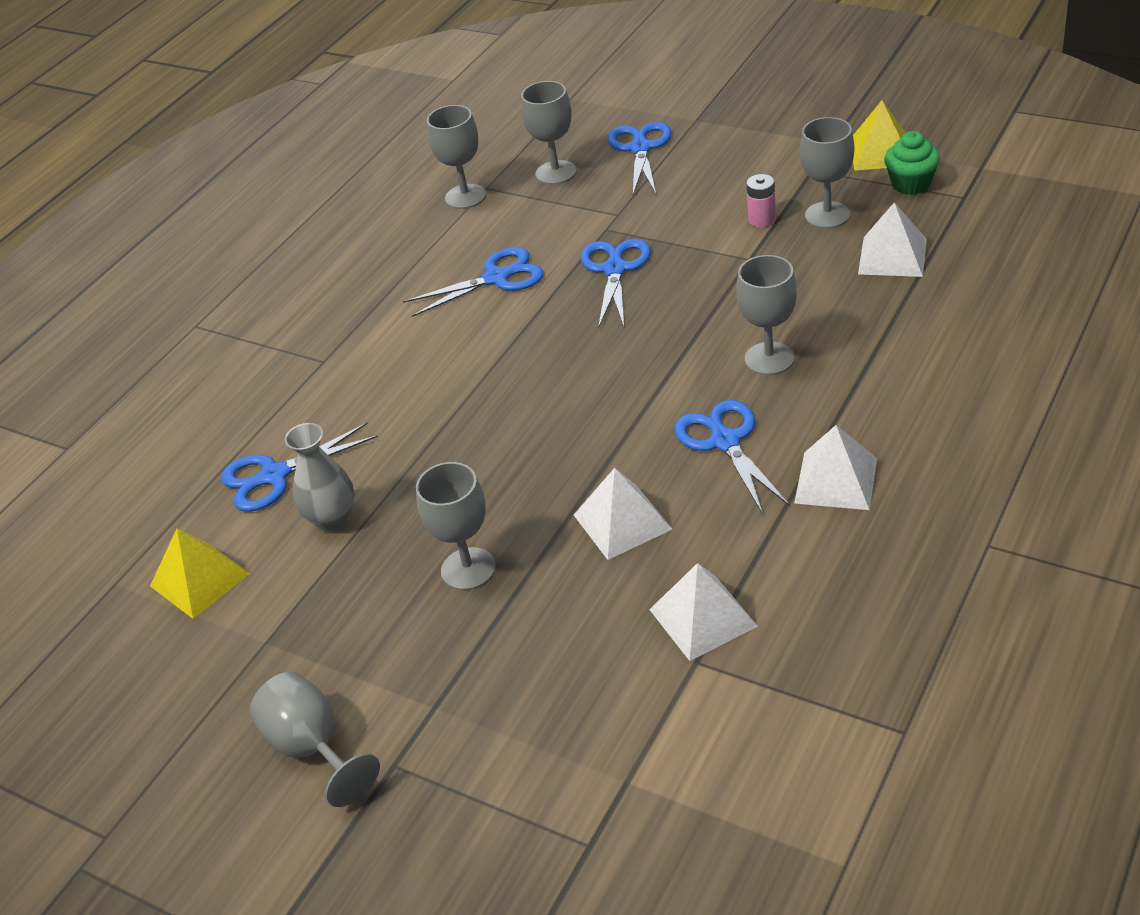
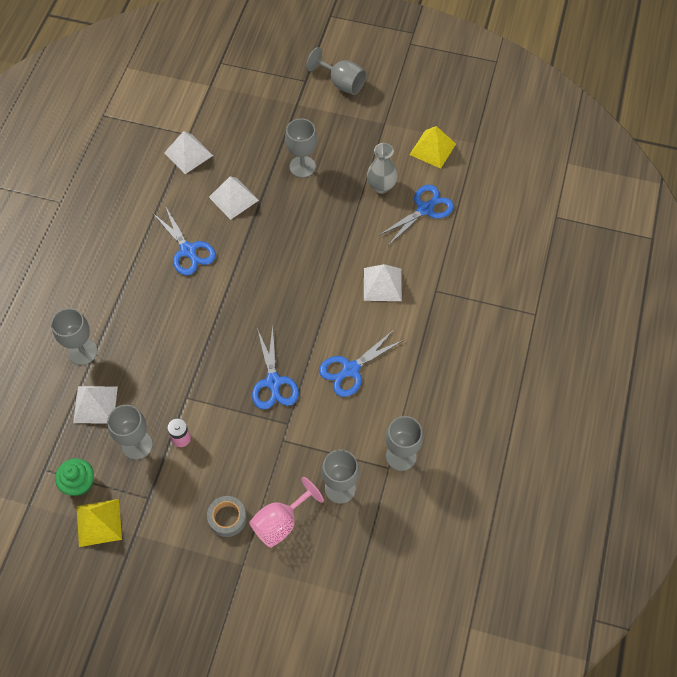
camera: 160 degrees right, 20 degrees up
(640, 148) = (281, 522): blue scissors -> pink goblet
(708, 153) = (227, 518): none -> grey tape
(769, 359) = (168, 311): grey goblet -> grey goblet (83, 352)
(835, 480) = (130, 231): white pyramid -> white pyramid (382, 284)

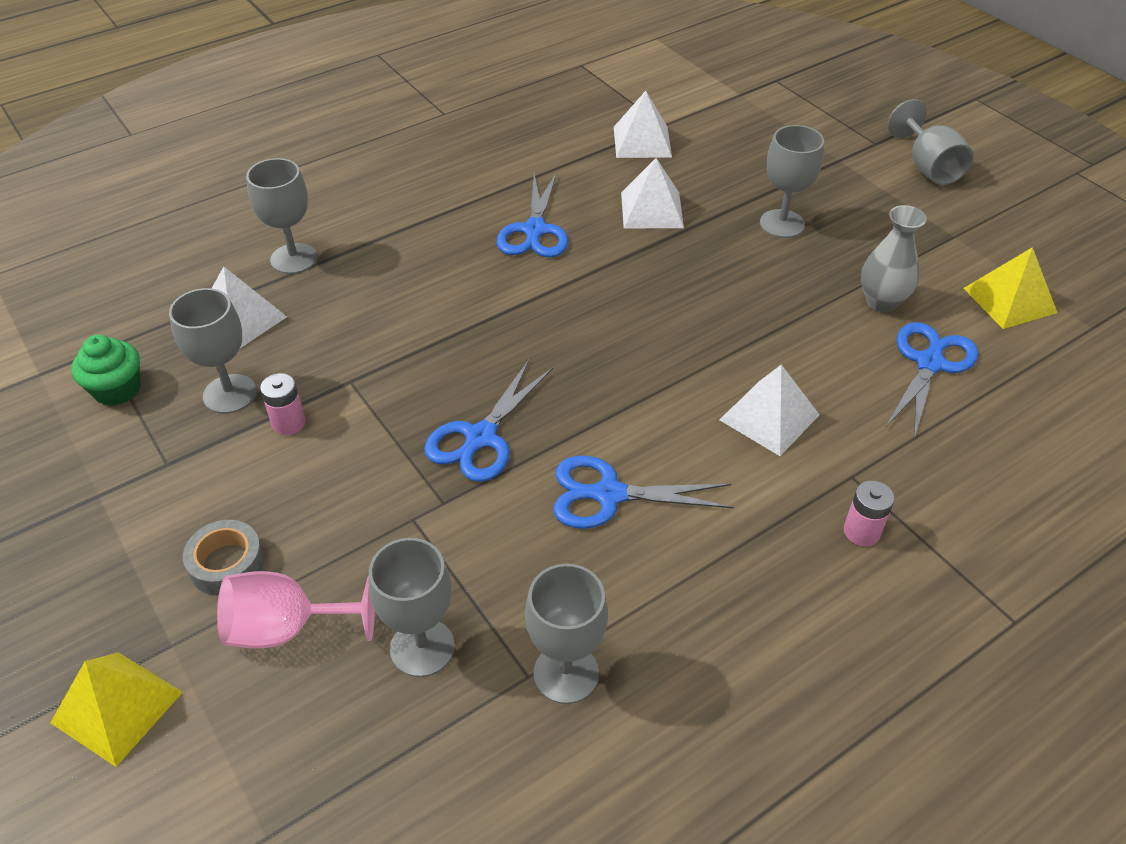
camera: 40 degrees right, 15 degrees down
(99, 522) = (80, 449): yellow pyramid -> yellow pyramid (116, 707)
(425, 209) = (929, 363): blue scissors -> blue scissors turned 60 degrees counterclockwise
(457, 314) = (861, 531): none -> pink battery

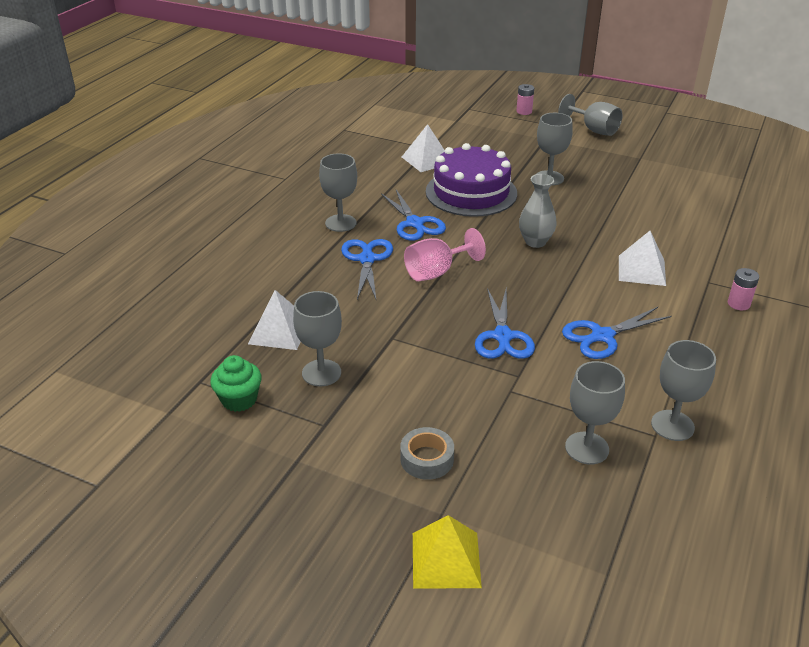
camera: 30 degrees left, 10 degrees down
(287, 628) = (501, 473): pink goblet -> pink goblet (436, 272)
(288, 423) = (378, 373): pink battery -> pink battery (524, 111)
(294, 259) = (277, 287): grey goblet -> grey goblet (340, 223)
(652, 210) = (471, 192): white pyramid -> purple cake
(881, 302) = (638, 199): grey vase -> grey vase (535, 242)
(929, 363) = (690, 219): blue scissors -> blue scissors (367, 259)
(1009, 300) = (696, 179): yellow pyramid -> none

